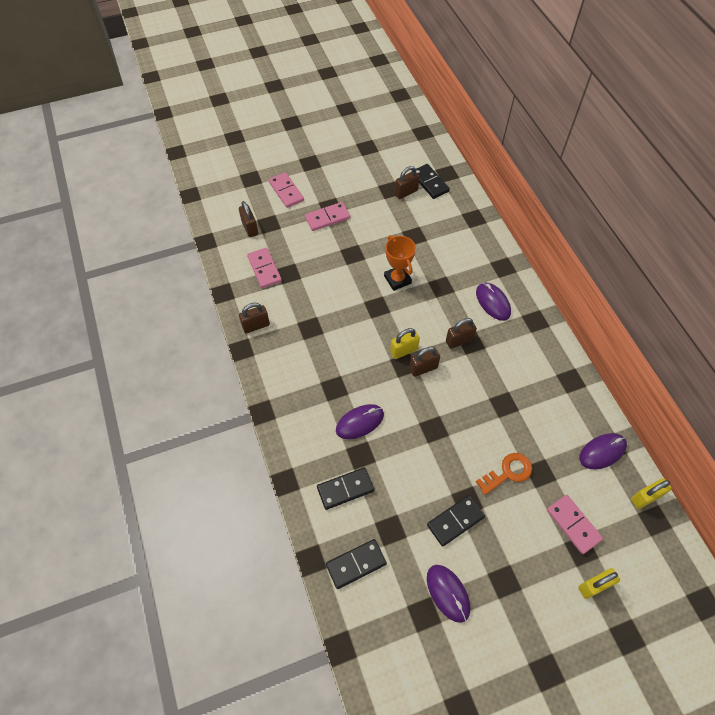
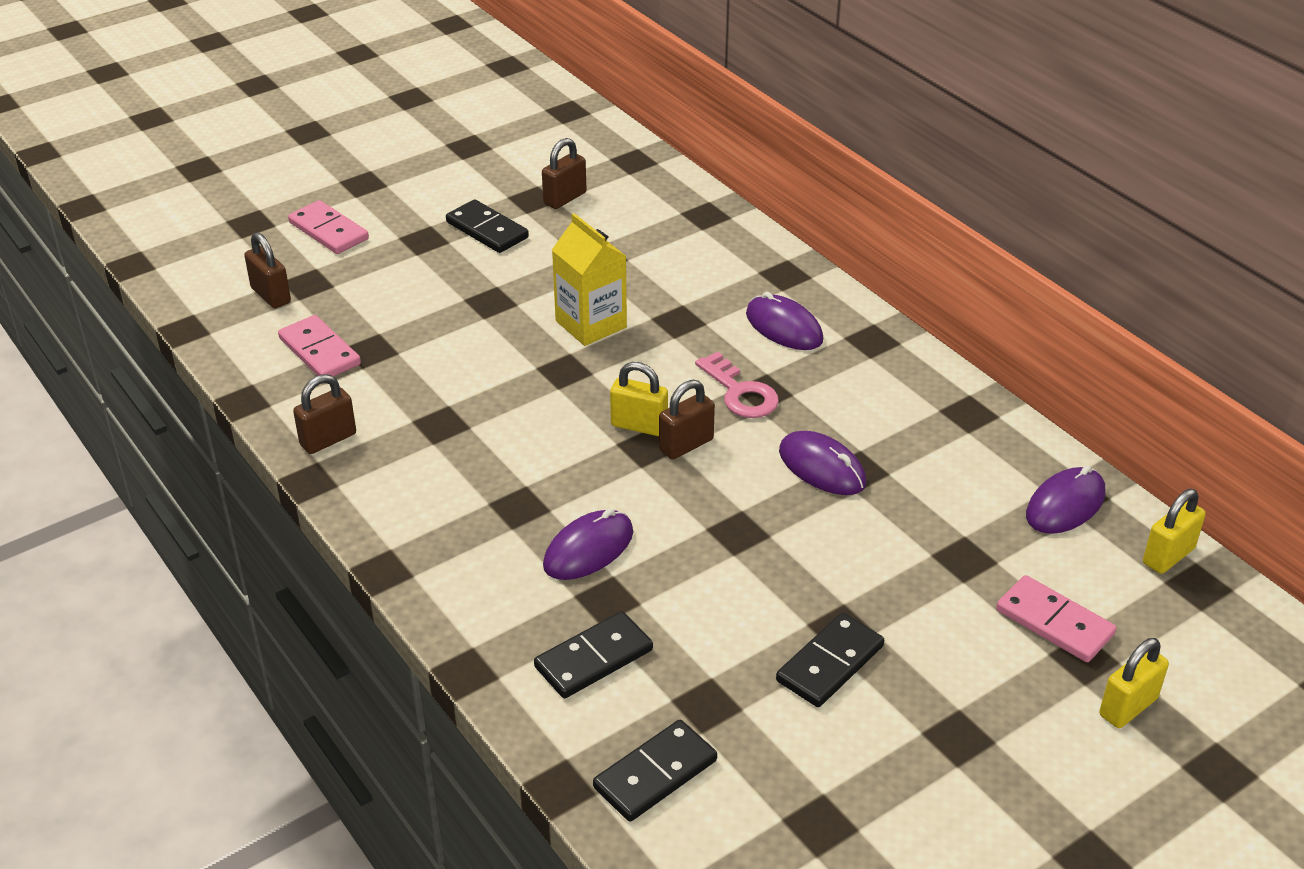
camera: 15 degrees left, 20 degrees down
(327, 218) = (423, 257): pink domino -> none
(397, 279) = (591, 324): orange trophy -> yellow carton
(404, 351) = (639, 426): yellow padlock -> yellow padlock turned 60 degrees clockwise
(429, 183) = (605, 178): black domino -> black domino (487, 230)
(448, 593) = (855, 779): purple mouse -> purple mouse (822, 467)
(459, 341) = (740, 392): brown padlock -> pink key
(508, 472) = (903, 569): orange key -> none

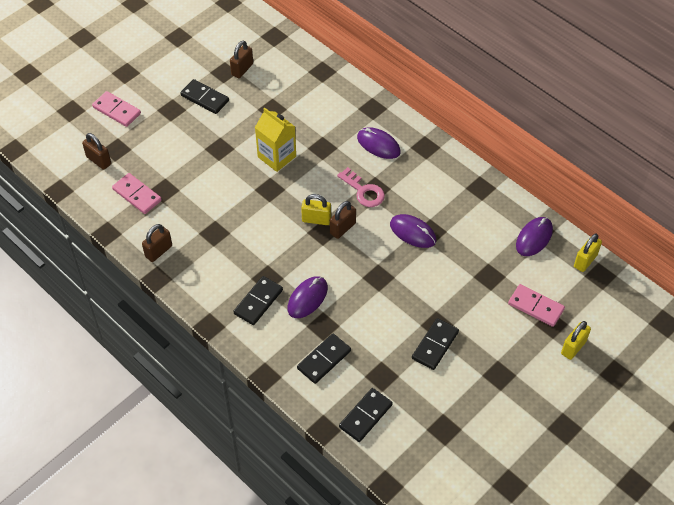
camera: 10 degrees left, 15 degrees up
(490, 542) = (258, 302): none -> black domino

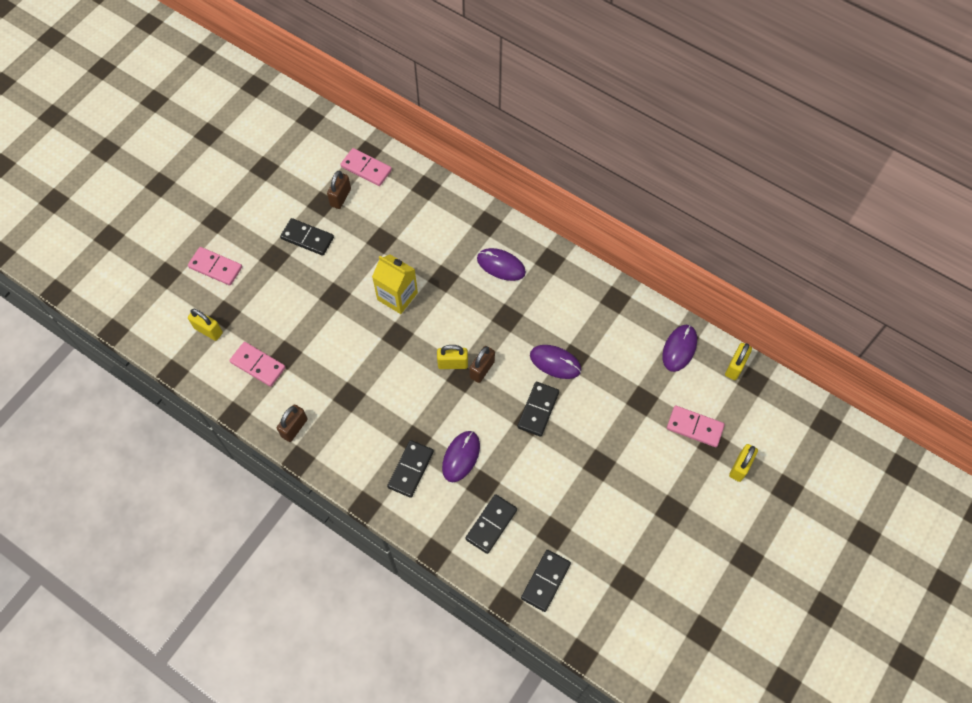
camera: 10 degrees left, 10 degrees up
(98, 160) = (208, 330): brown padlock -> yellow padlock
(270, 49) = (366, 168): none -> pink domino
(363, 191) = (495, 322): pink key -> none
(435, 345) = (601, 488): black domino -> black domino (538, 410)

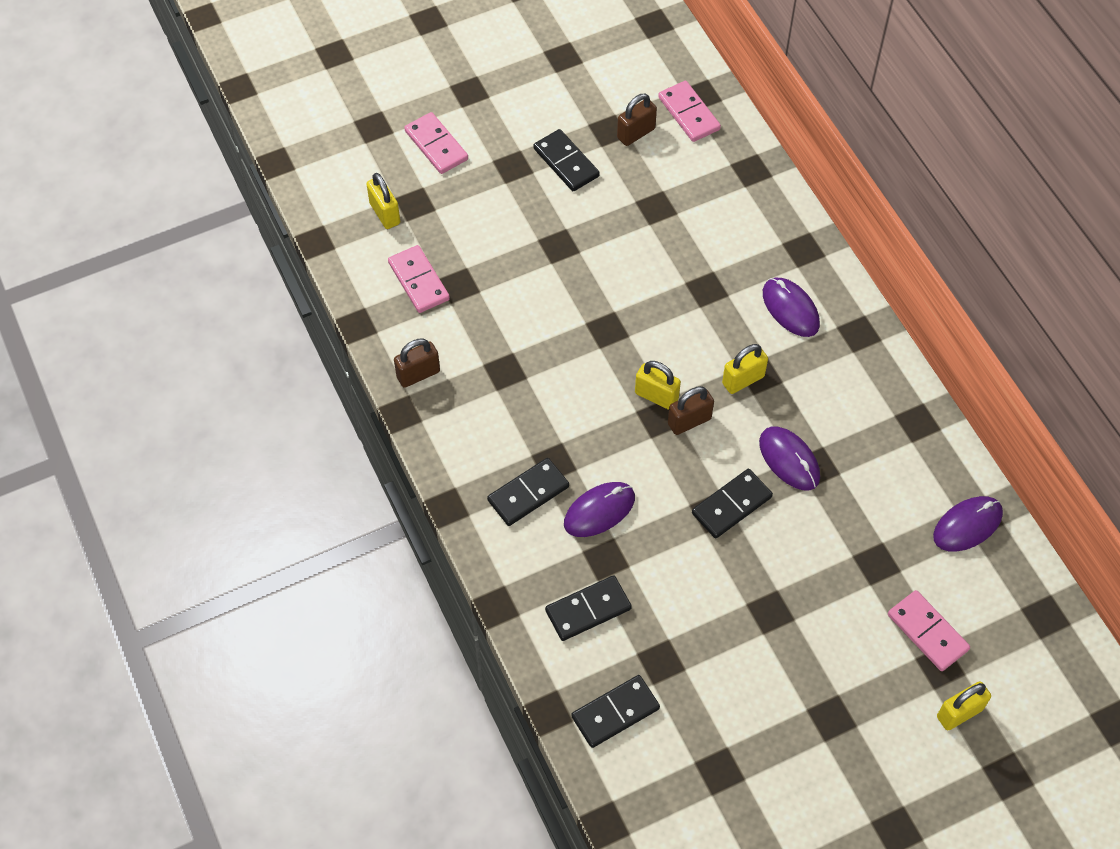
camera: 30 degrees right, 5 degrees down
(397, 296) = (635, 283): yellow carton -> none
(735, 367) = (1031, 586): yellow padlock -> yellow padlock (743, 380)

